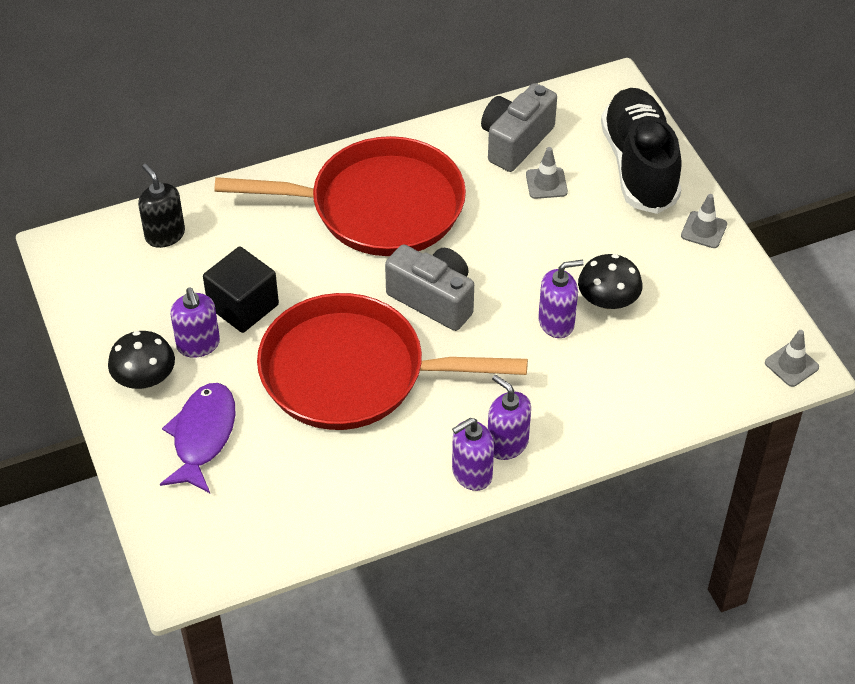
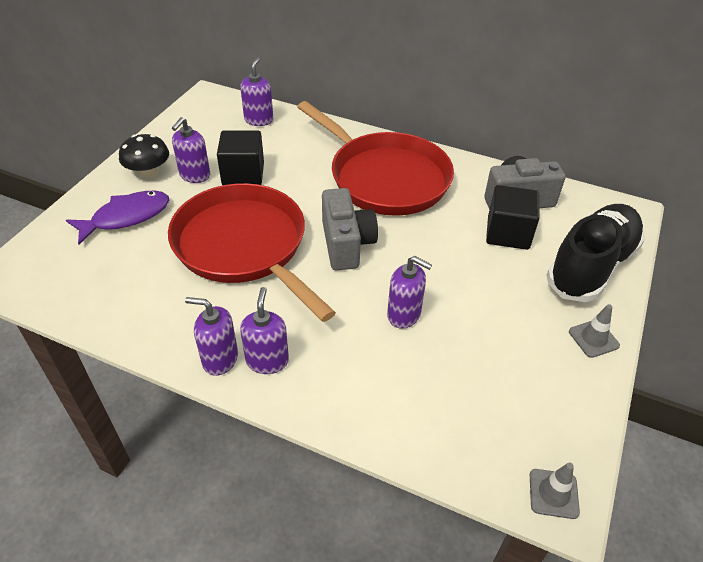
camera: 45 degrees right, 5 degrees down
(165, 235) = (259, 120): black soap dispenser -> purple soap dispenser
(546, 183) = (508, 233): grey traffic cone -> black cube
(608, 300) = (459, 328): black mushroom -> none

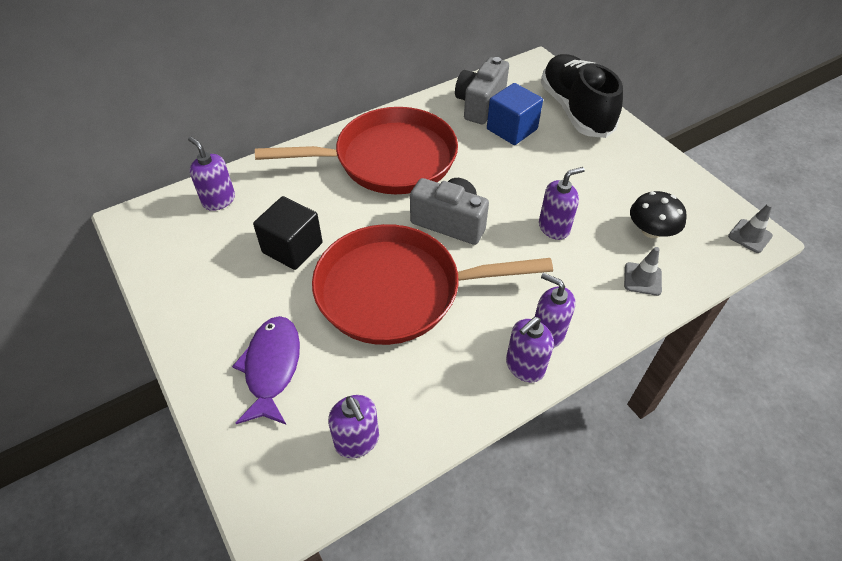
camera: 55 degrees left, 5 degrees up
(148, 171) = (212, 320): black mushroom -> black mushroom (651, 231)
(194, 175) = (258, 285): purple soap dispenser -> purple soap dispenser (357, 441)
(508, 233) = (512, 129): black cube -> blue cube
(593, 338) = (639, 147): grey traffic cone -> grey traffic cone (642, 279)

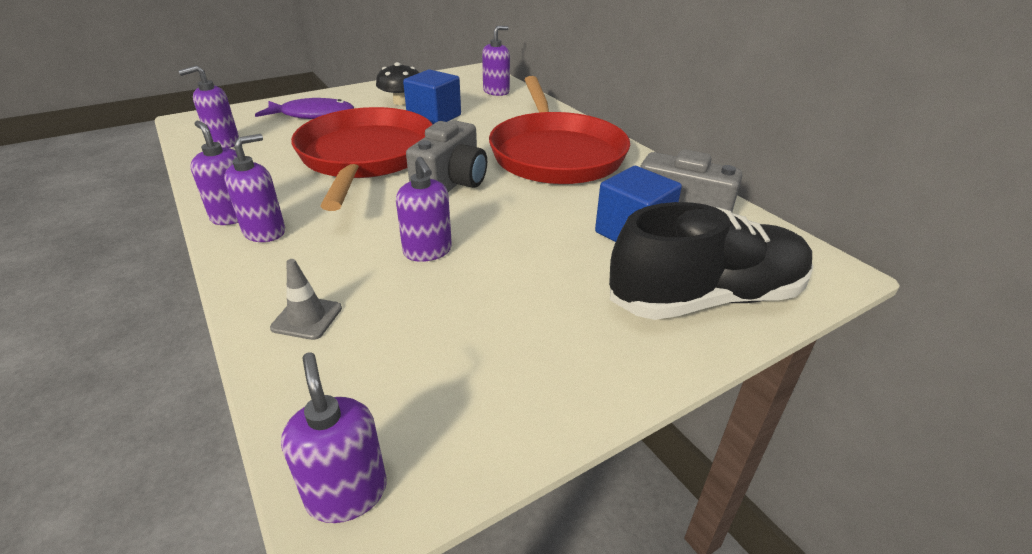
camera: 90 degrees right, 15 degrees down
(292, 248) = (434, 117): black cube -> blue cube
(651, 231) = (399, 344): black mushroom -> black mushroom (401, 102)
(750, 236) = (347, 493): grey traffic cone -> purple soap dispenser

